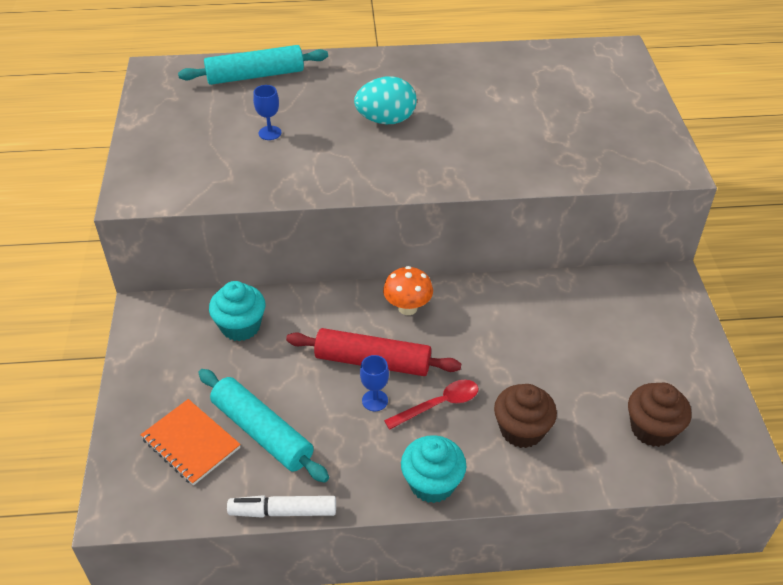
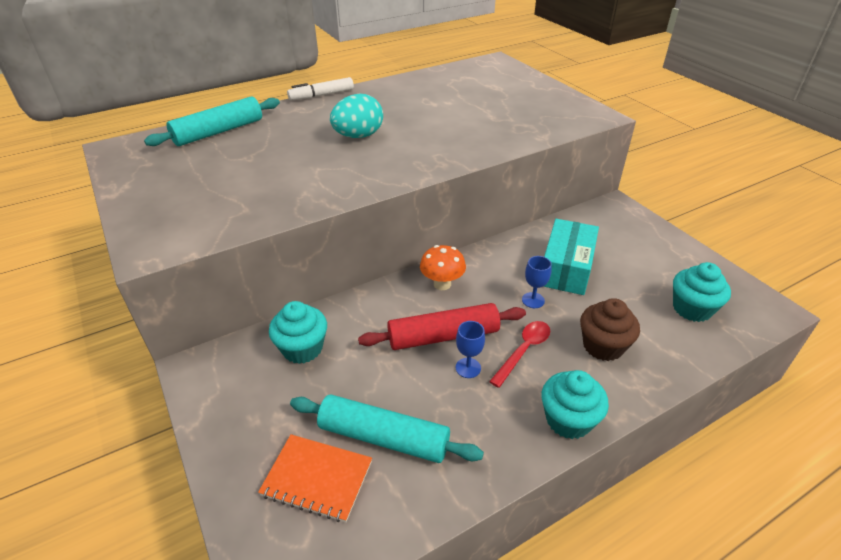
camera: 25 degrees left, 5 degrees down
(270, 133) = (261, 167): blue goblet -> blue goblet (533, 300)
(283, 511) = (454, 507): white marker -> white marker (321, 95)
(550, 335) = (566, 268): none -> turquoise box
(652, 429) = (692, 309): brown cupcake -> turquoise cupcake

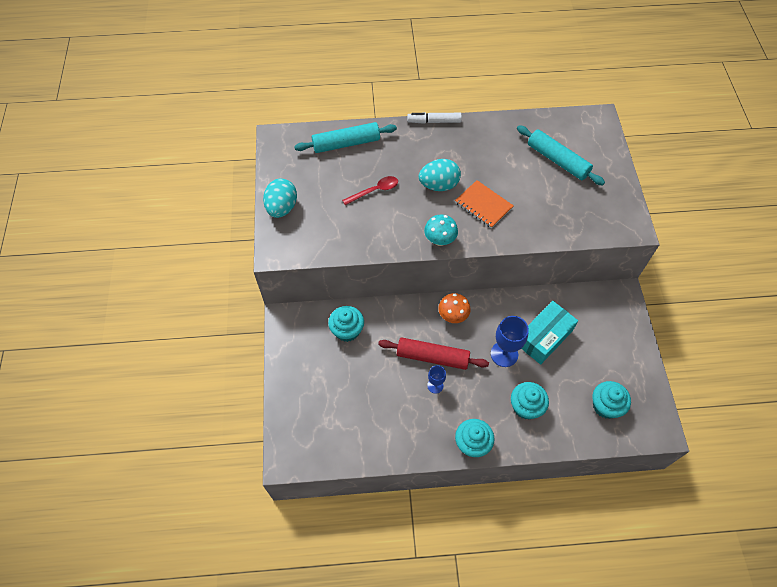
camera: 25 degrees right, 20 degrees up
(145, 204) = (282, 208): none -> turquoise egg
(317, 478) = (325, 416): orange notebook -> orange notebook (483, 205)
(384, 437) = (367, 408): turquoise rolling pin -> turquoise rolling pin (557, 160)
(390, 177) = (440, 240): none -> turquoise mushroom
(523, 351) = (475, 388): red spoon -> red spoon (374, 191)
(533, 300) = (504, 354): blue goblet -> blue goblet, size x1.75
(603, 346) = (526, 407): brown cupcake -> turquoise cupcake

